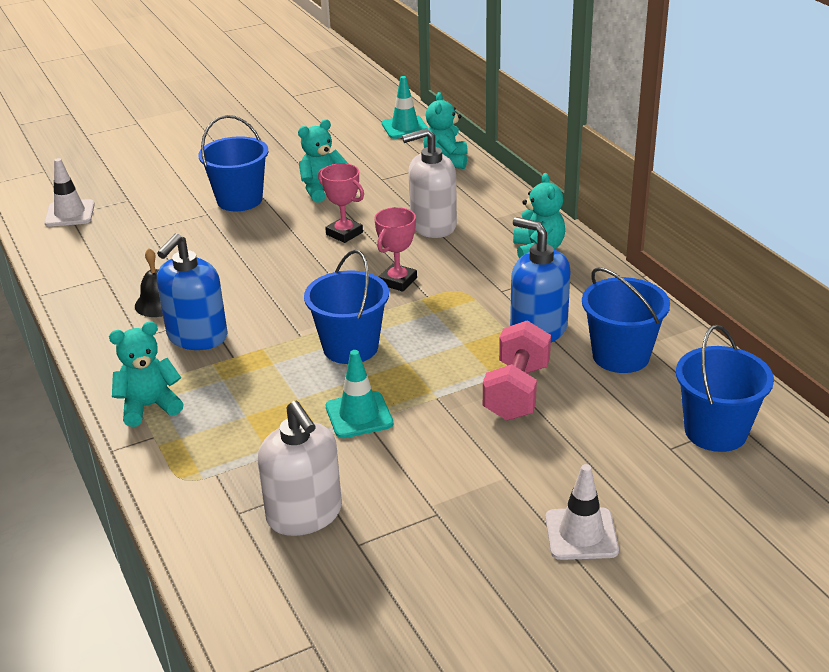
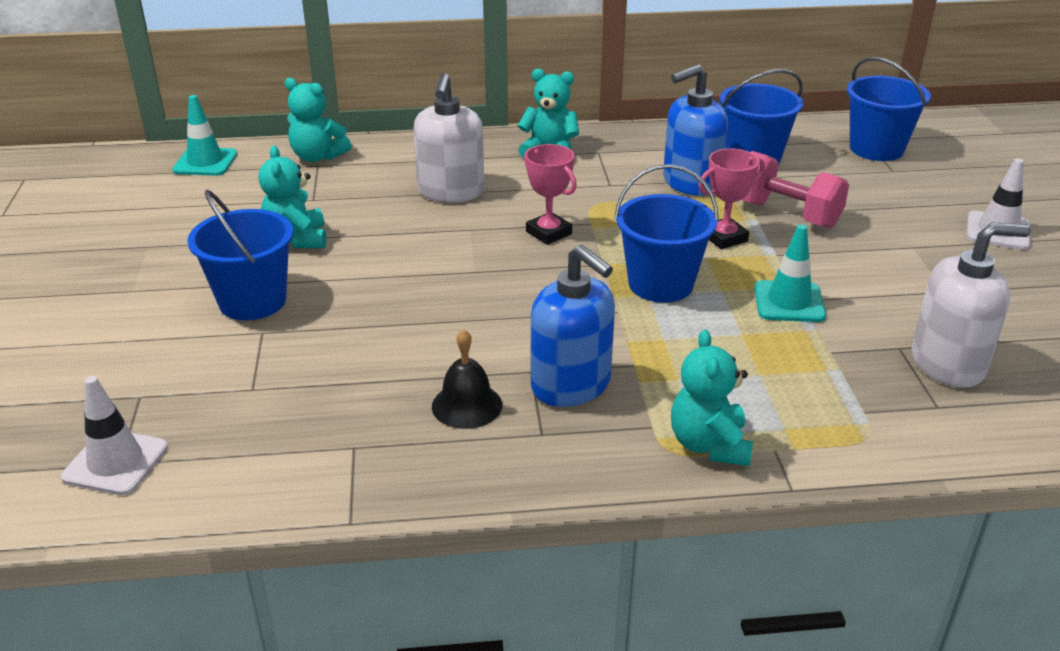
camera: 70 degrees left, 0 degrees up
(344, 233) = (416, 244): pink trophy -> pink trophy (724, 238)

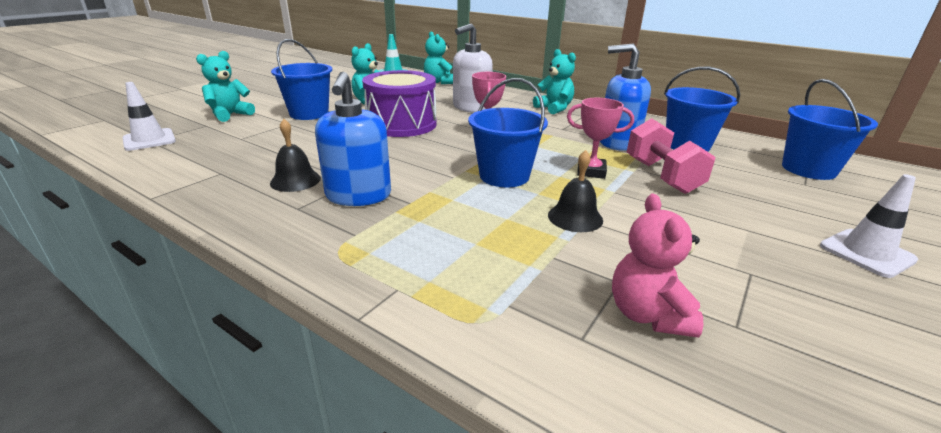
camera: 40 degrees right, 5 degrees down
(419, 261) = (402, 124): none -> purple drum
(709, 445) = (364, 261): turquoise teddy bear -> turquoise teddy bear (230, 115)
(789, 302) = (575, 217): turquoise traffic cone -> black bell
(948, 364) = (648, 315): white soap dispenser -> pink teddy bear

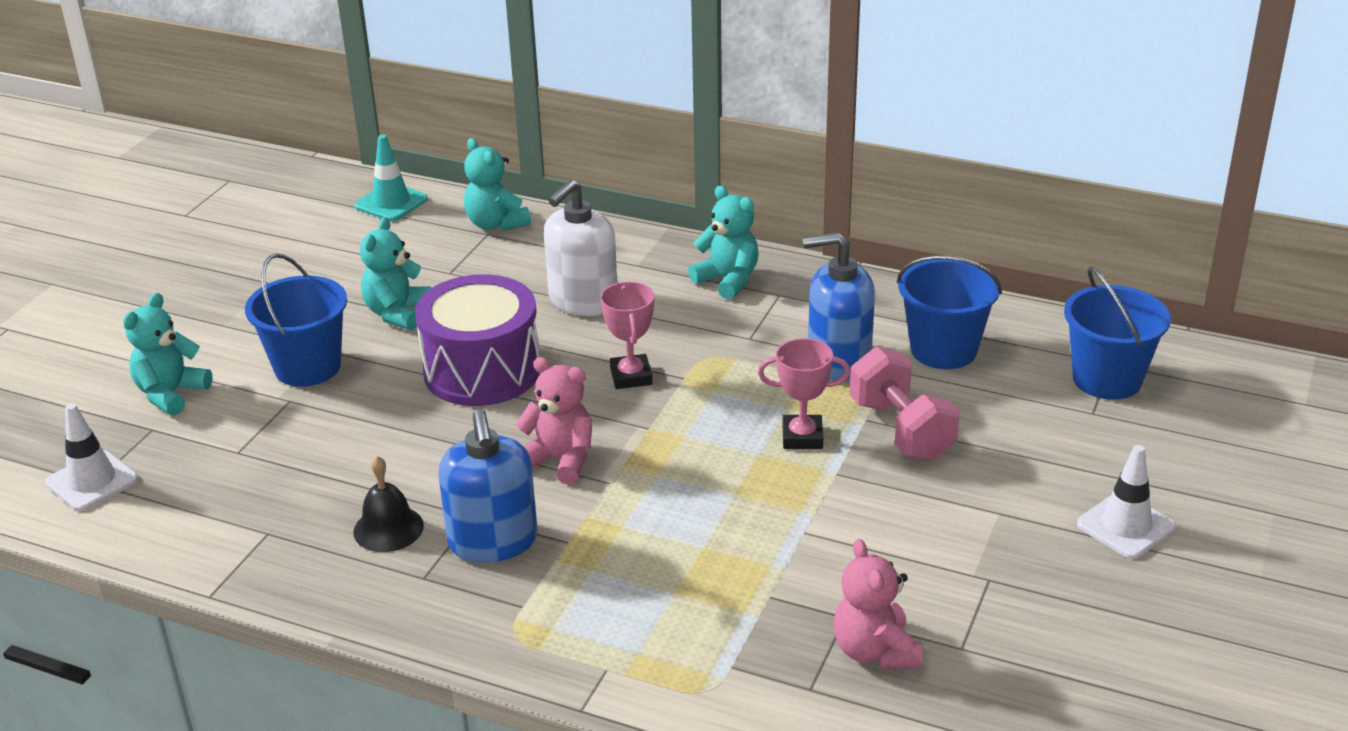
camera: 10 degrees left, 5 degrees up
(426, 163) = (560, 460): none -> pink teddy bear
(504, 176) = (681, 468): blue bucket -> none
(575, 217) = (788, 530): black bell -> none

